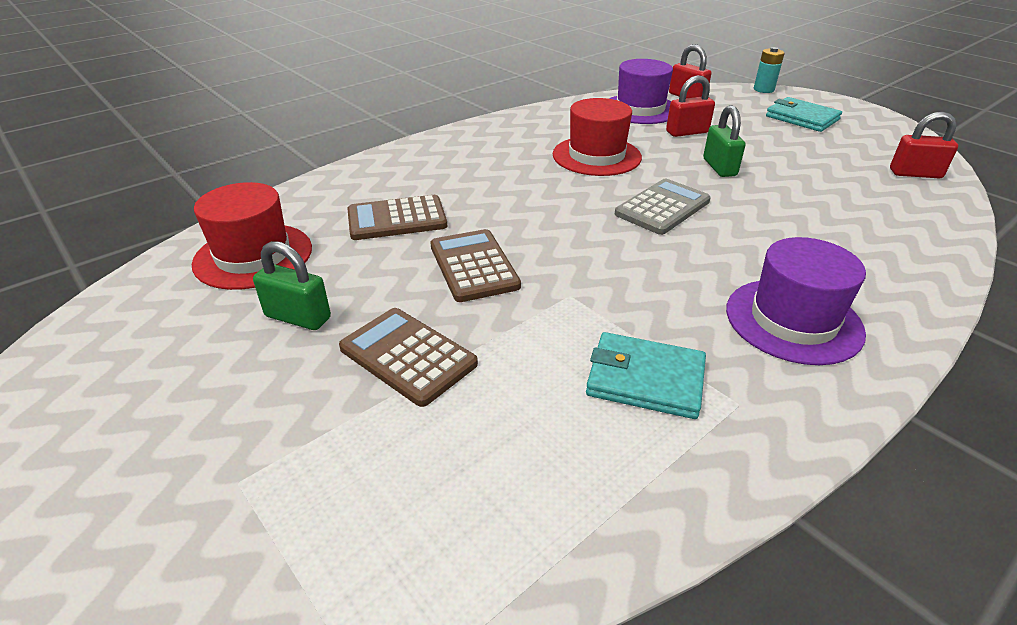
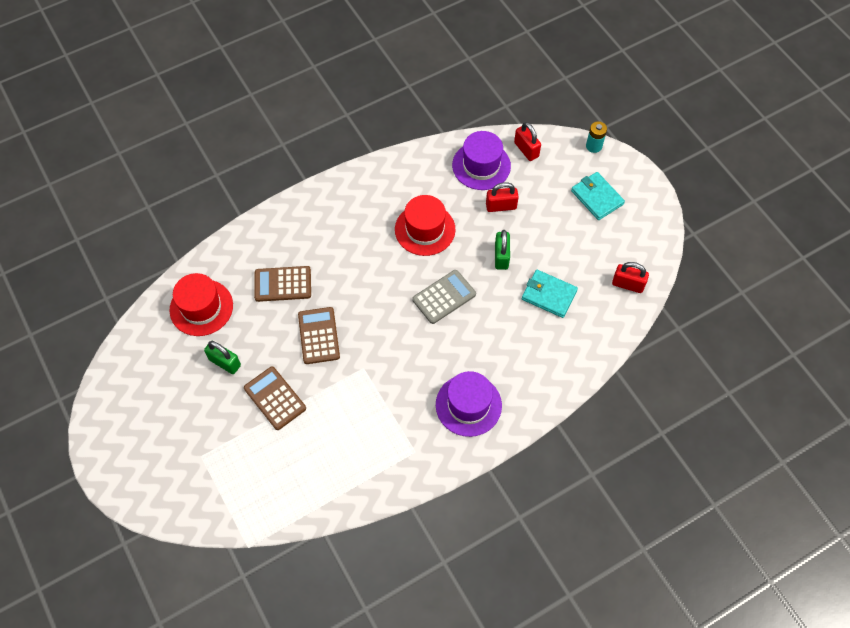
camera: 10 degrees right, 25 degrees up
(645, 379) = (379, 430): turquoise wallet -> turquoise wallet (549, 295)

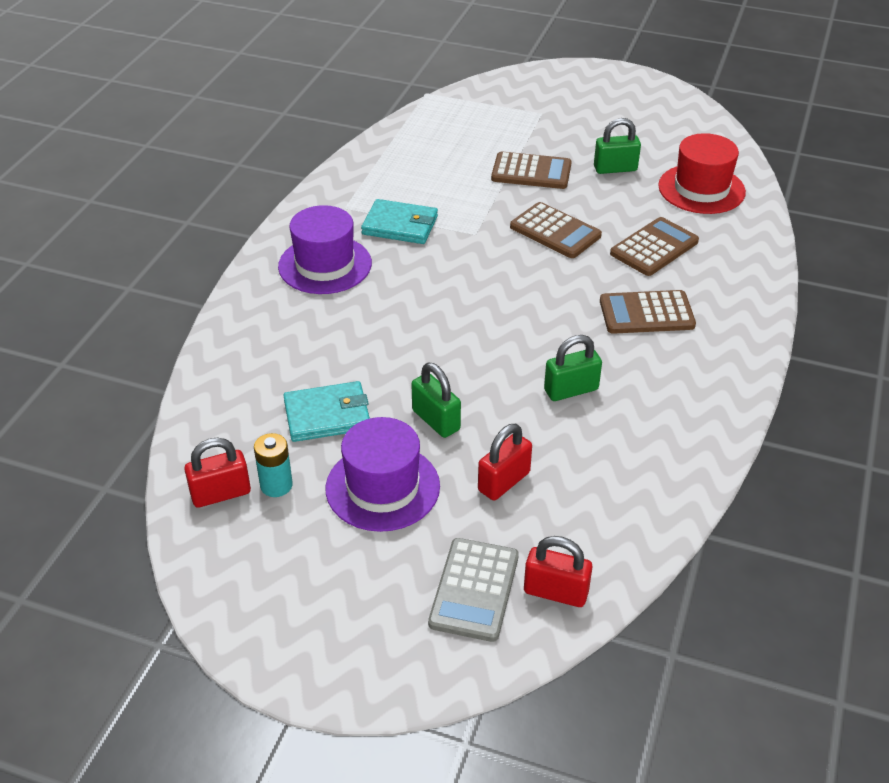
camera: 140 degrees right, 20 degrees down
(340, 246) = (646, 313): none -> brown calculator
(425, 229) = (571, 390): red hat -> green padlock
(444, 297) = (461, 337): grey calculator -> grey calculator (474, 590)
(481, 165) = (595, 519): purple hat -> purple hat (382, 487)
(594, 146) = (451, 680): turquoise battery -> turquoise battery (276, 485)
(597, 197) = (369, 591): turquoise wallet -> turquoise wallet (400, 225)

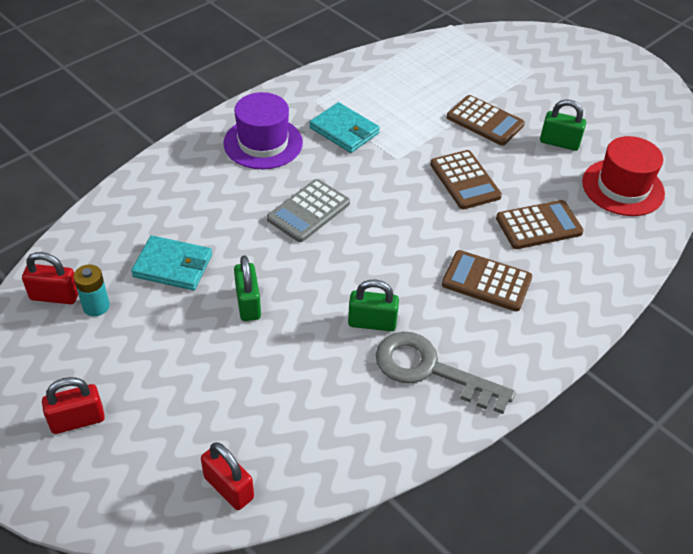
camera: 25 degrees right, 5 degrees up
(382, 487) = (168, 341): purple hat -> none
(474, 590) = (170, 456): grey calculator -> grey calculator (308, 211)
(504, 481) = (260, 377): red padlock -> red padlock (77, 420)
(658, 409) = (430, 370): none -> grey key

